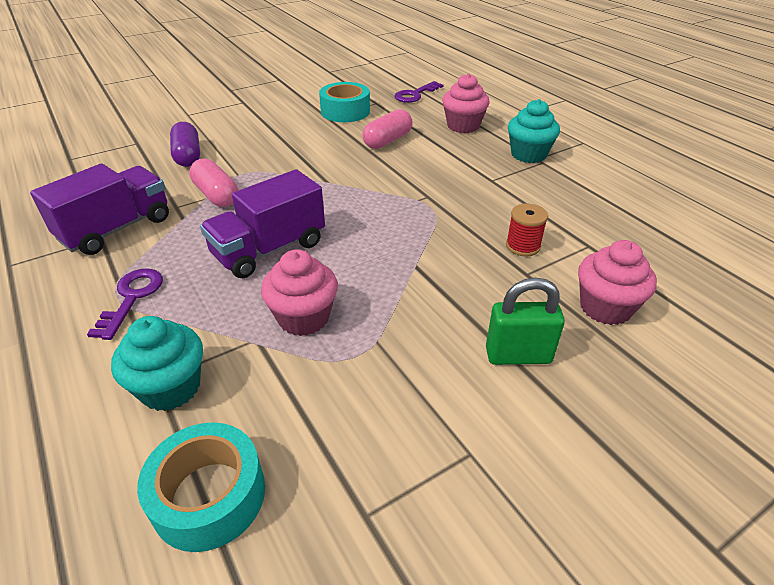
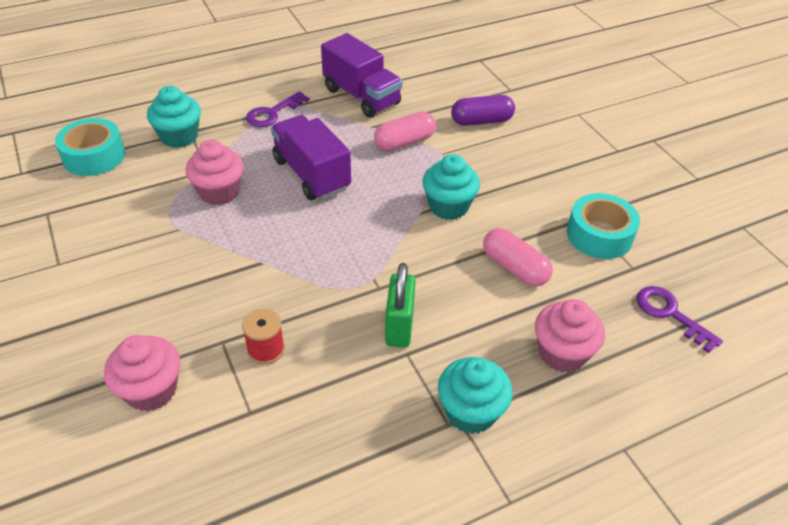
camera: 95 degrees right, 5 degrees up
(132, 298) = (273, 113): purple key -> purple key turned 120 degrees clockwise
(318, 168) = (448, 206): none -> turquoise cupcake
(518, 355) = (125, 308): green padlock -> green padlock (399, 327)

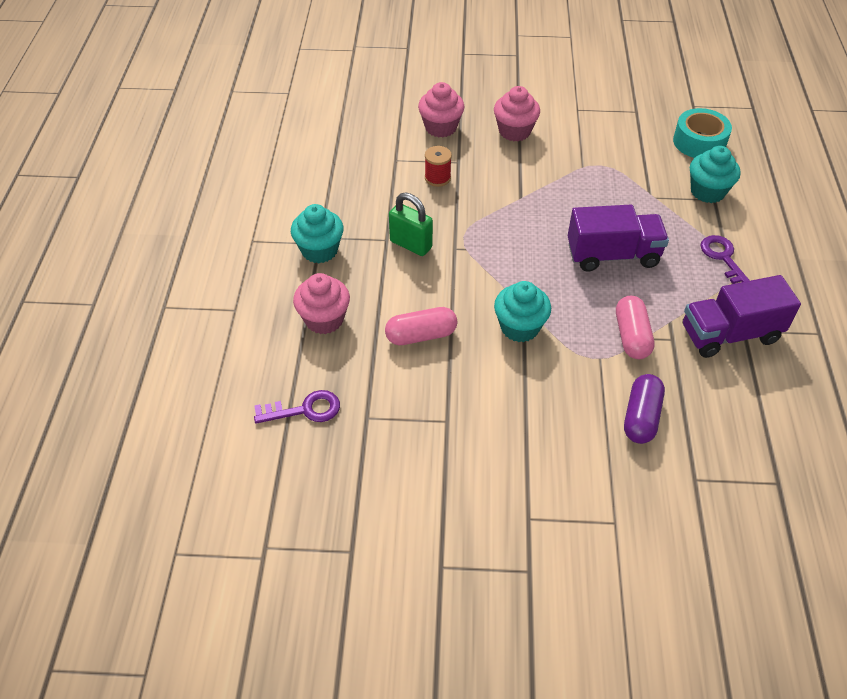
camera: 120 degrees right, 5 degrees up
(219, 192) = (616, 196): pink cupcake -> pink cupcake (514, 131)
(599, 235) = (418, 417): turquoise tape -> none

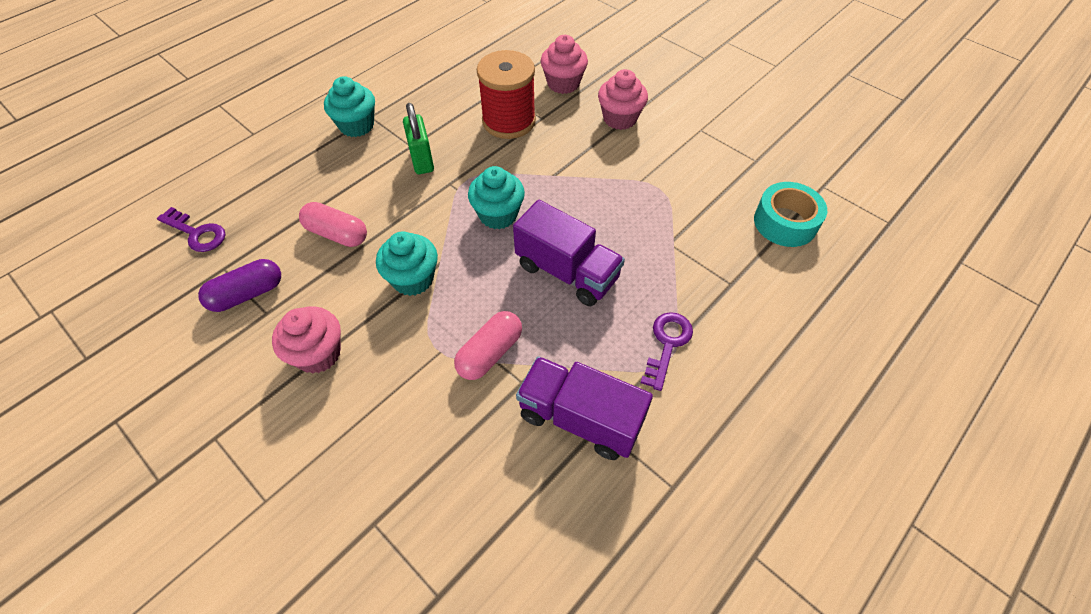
camera: 40 degrees right, 5 degrees up
(324, 319) = (293, 177): pink cupcake -> pink cupcake (318, 354)
(437, 178) = (509, 121): red spool -> red spool, size x2.01
(641, 417) = (404, 429): purple capsule -> purple capsule (247, 294)
(707, 191) = (733, 272): turquoise cupcake -> turquoise cupcake (498, 215)

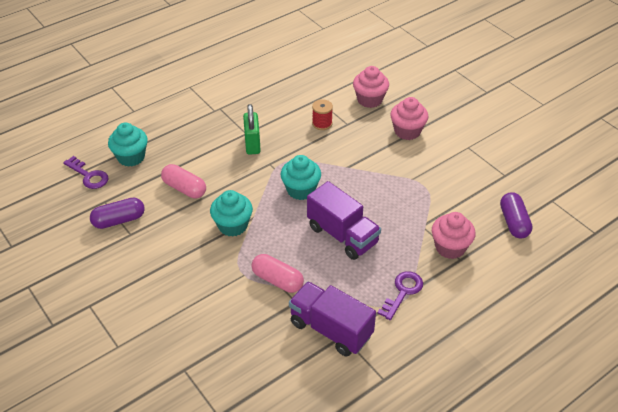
camera: 10 degrees right, 10 degrees down
(318, 354) = (162, 264): pink cupcake -> pink cupcake (450, 247)
(357, 125) = (209, 114): turquoise cupcake -> turquoise cupcake (131, 157)
(490, 353) = (277, 280): pink capsule -> pink capsule turned 75 degrees clockwise
(509, 121) = (322, 123): red spool -> red spool, size x0.50
(785, 222) = (513, 222): turquoise tape -> purple capsule

